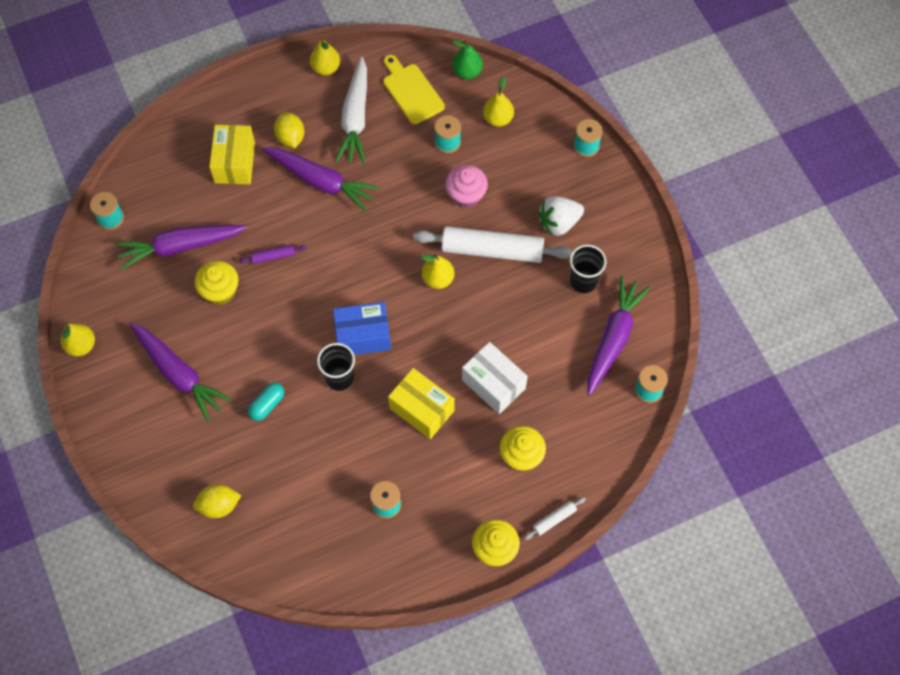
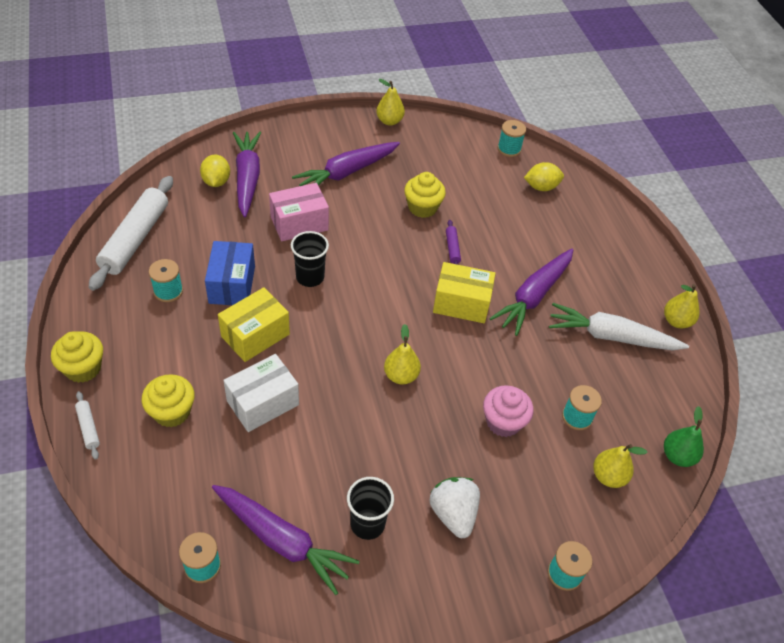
camera: 95 degrees right, 15 degrees down
(180, 247) = (473, 187): purple carrot -> purple carrot (247, 178)
(235, 163) = (560, 235): yellow box -> yellow box (461, 303)
(267, 405) = (299, 223): turquoise capsule -> pink box
(290, 138) = (588, 280): yellow lemon -> yellow lemon (541, 187)
(363, 336) = (350, 302): blue box -> blue box (232, 285)
(411, 91) = (647, 394): yellow cutting board -> none
(492, 250) = (427, 434): white rolling pin -> white rolling pin (135, 239)

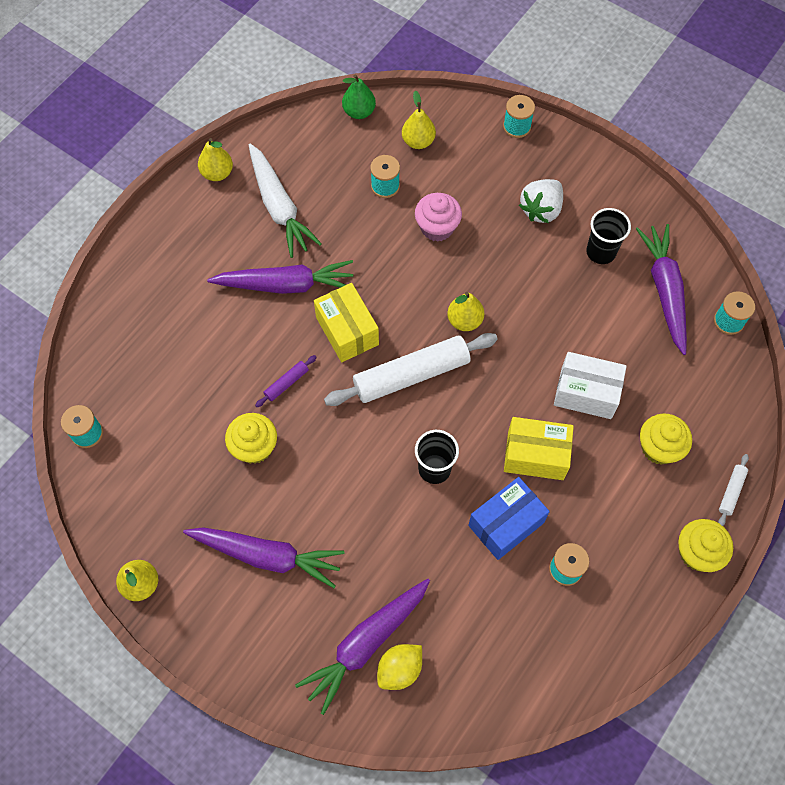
camera: 125 degrees left, 15 degrees up
(135, 239) = (543, 664): white rolling pin -> white rolling pin (411, 375)
(299, 223) = (380, 536): pink box -> none
(541, 187) = (126, 367): yellow lemon -> none

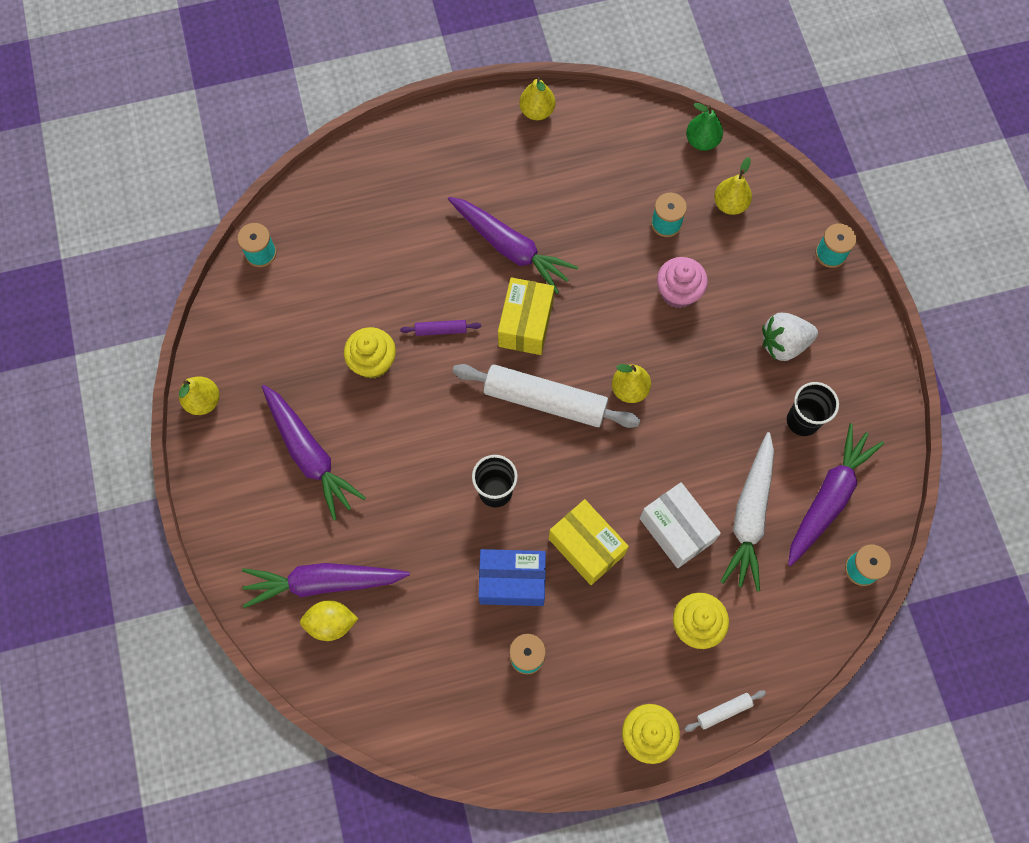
camera: 40 degrees right, 5 degrees up
(279, 207) = (562, 177): white carrot -> white carrot (749, 516)

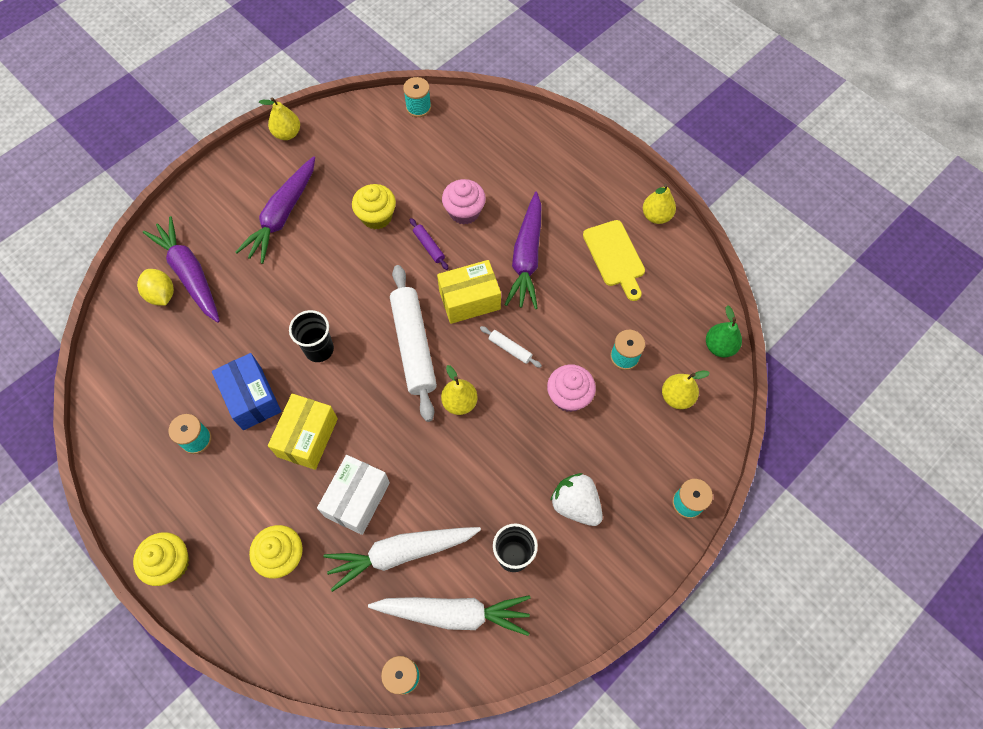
camera: 60 degrees right, 5 degrees down
(421, 276) = (464, 212): none -> pink cupcake
(558, 172) = (615, 257): none -> yellow cutting board
(723, 711) = (218, 616): white rolling pin -> white rolling pin (510, 349)
(828, 497) = (454, 613): purple carrot -> white carrot

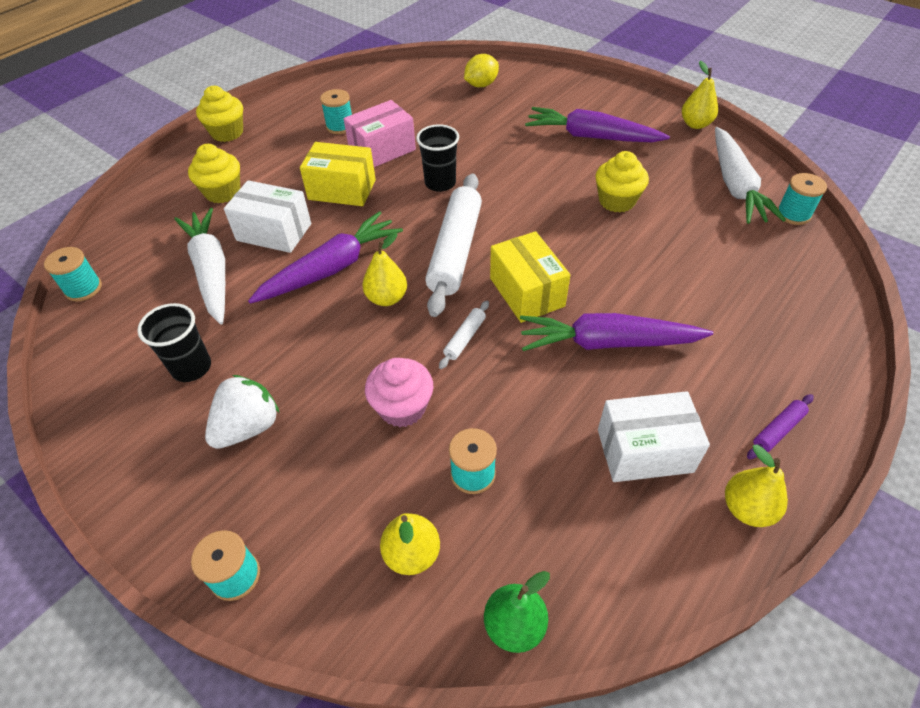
camera: 85 degrees right, 15 degrees down
(189, 274) = (506, 95): purple carrot -> purple carrot (331, 268)
(252, 398) = (382, 150): blue box -> pink box
(413, 346) = (455, 251): white rolling pin -> white rolling pin turned 60 degrees counterclockwise
(429, 246) = (592, 247): purple rolling pin -> purple rolling pin (778, 430)
(454, 613) = (137, 321): white carrot -> white carrot (735, 186)
(464, 212) = (654, 273): pink cupcake -> none
(615, 257) = (644, 450): yellow cutting board -> white box

